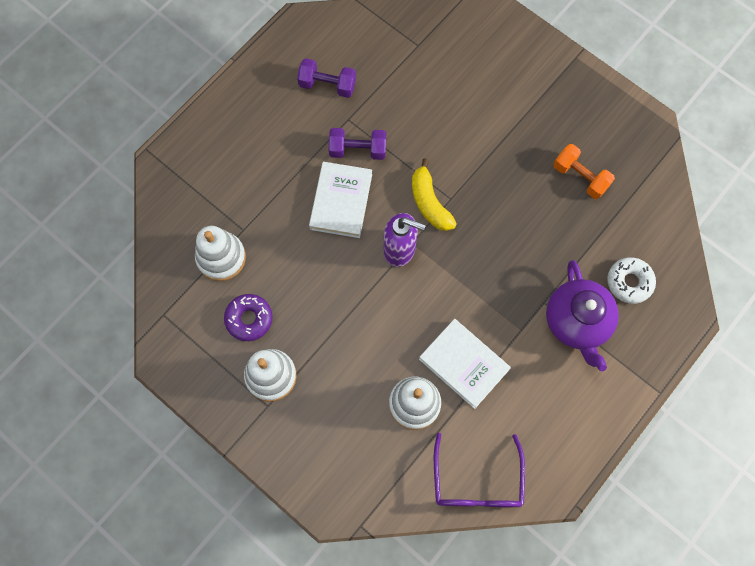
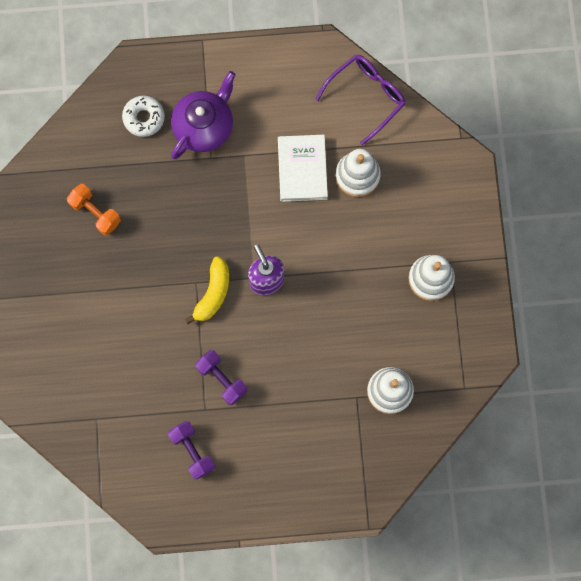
camera: 135 degrees left, 5 degrees up
(249, 319) = (410, 330): purple donut -> none
(341, 201) = (271, 352): white book -> none
(580, 177) = (95, 213): orange dumbbell -> orange dumbbell turned 45 degrees counterclockwise

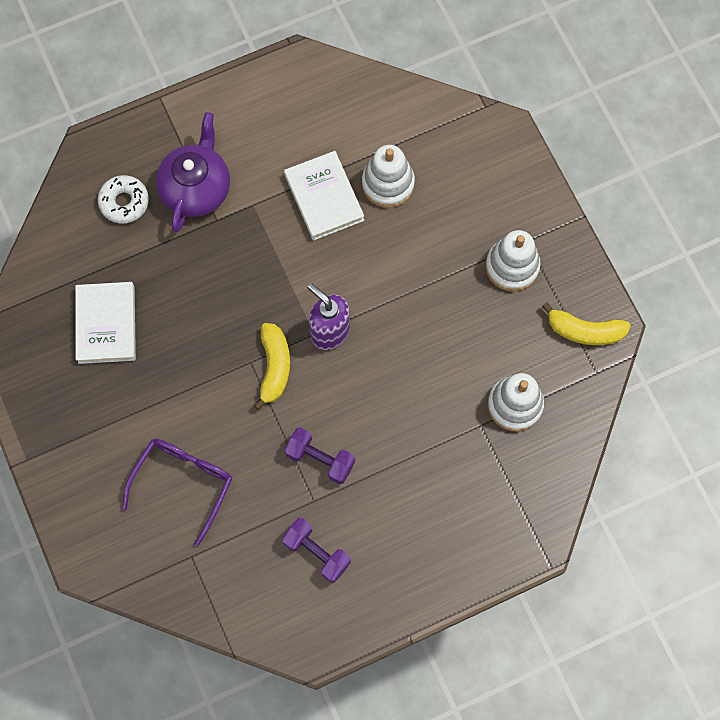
camera: 20 degrees left, 5 degrees down
(95, 213) = (106, 324): orange dumbbell -> white book
(366, 96) = (365, 97): purple glasses -> purple glasses (183, 483)
(468, 351) = (585, 331): none -> yellow banana

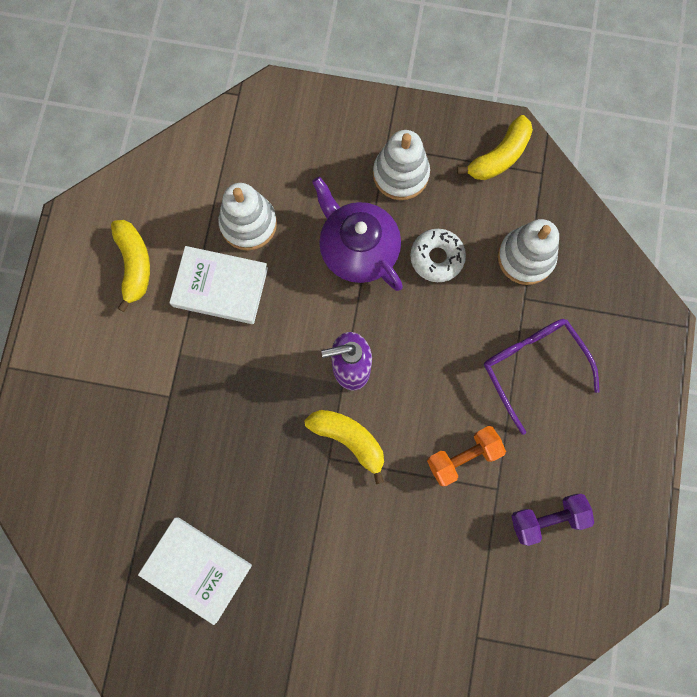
camera: 55 degrees left, 5 degrees up
(124, 202) = (87, 470): white donut -> white donut (437, 258)
(183, 483) = (402, 598): purple glasses -> purple glasses (532, 367)
(196, 188) = (125, 394): purple teapot -> purple teapot (358, 249)
(297, 127) = (134, 264): none -> yellow banana
(320, 459) = (463, 457): purple dumbbell -> orange dumbbell

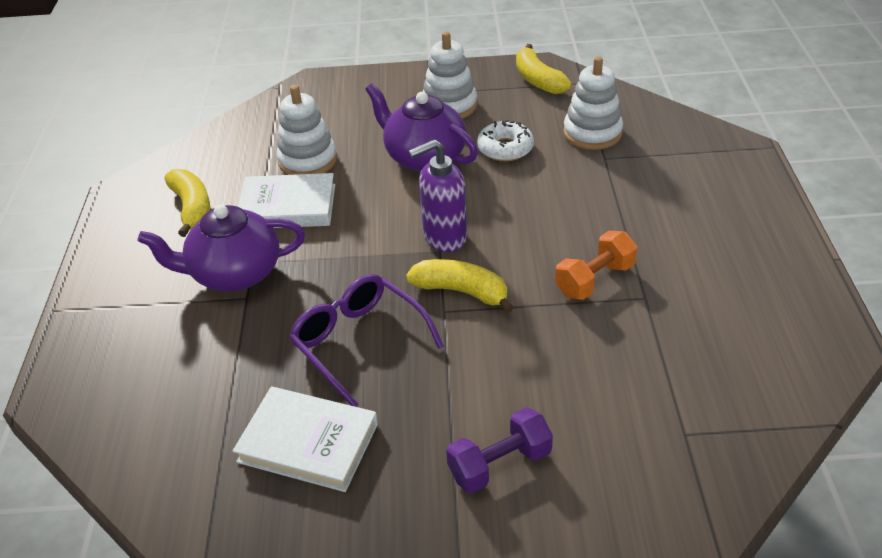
camera: 10 degrees left, 35 degrees down
(163, 364) = (235, 273): none -> purple teapot
(499, 156) = (538, 80): yellow banana -> yellow banana turned 120 degrees clockwise
(532, 367) = (635, 201): purple glasses -> purple glasses (359, 342)
(547, 519) = (713, 310): purple dumbbell -> purple dumbbell (499, 464)

